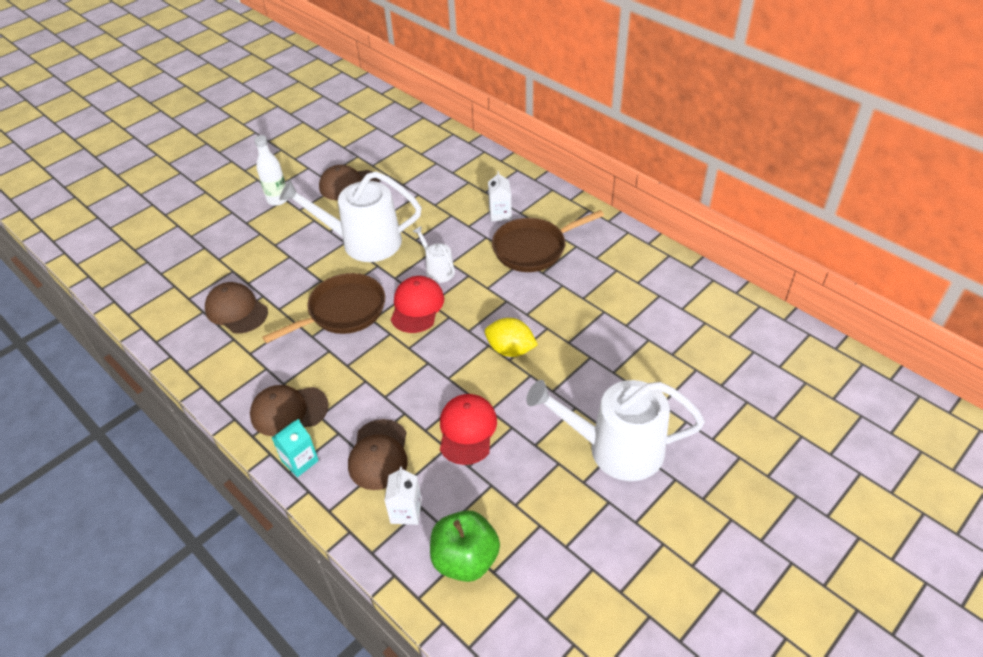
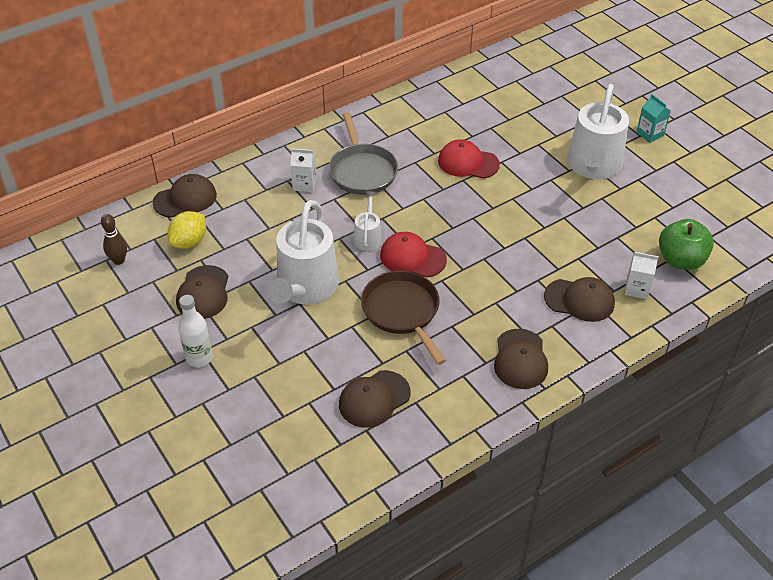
camera: 80 degrees left, 0 degrees up
(300, 461) = (578, 353): turquoise carton -> turquoise carton (650, 134)
(377, 133) = (119, 260): none -> brown bowling pin
(438, 270) = (368, 237): white watering can -> white watering can turned 120 degrees clockwise
(458, 149) = (185, 199): none -> brown cap
(467, 430) = (563, 243): red cap -> red cap (468, 163)
(510, 349) = (482, 205): yellow lemon -> yellow lemon (189, 242)
(533, 248) = (362, 171): brown pan -> grey pan

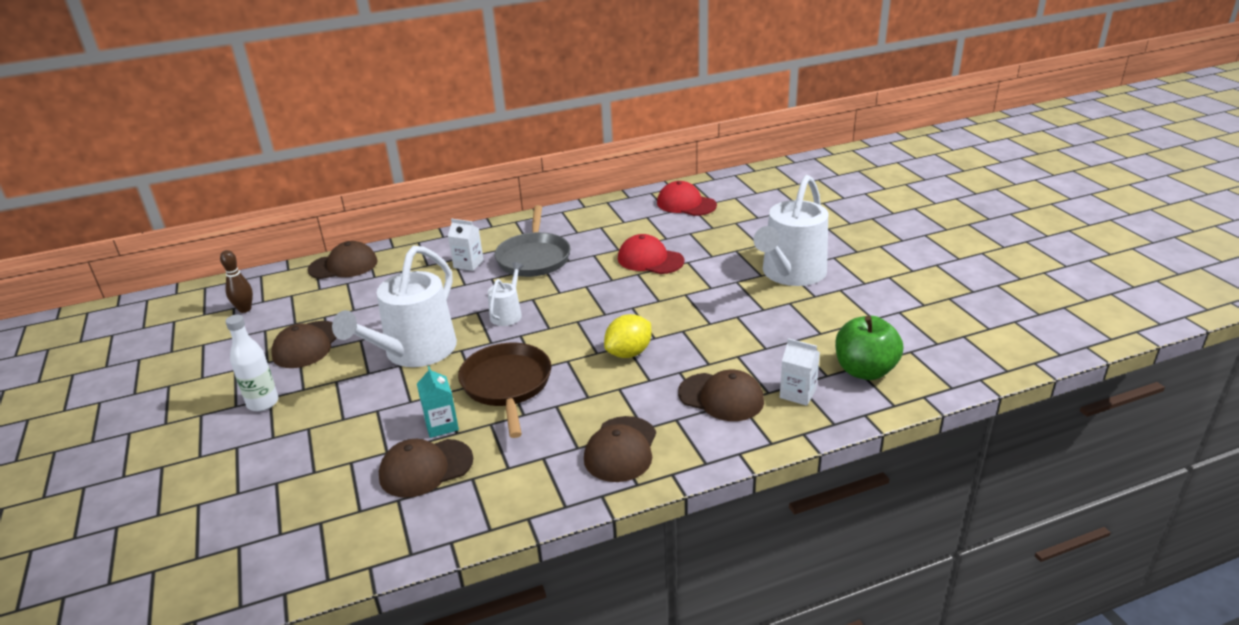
camera: 15 degrees right, 15 degrees down
(189, 242) = (323, 300): yellow lemon -> yellow lemon (629, 353)
(412, 257) = (546, 336): red cap -> red cap (686, 204)
(650, 134) = (869, 251): turquoise carton -> turquoise carton (441, 425)

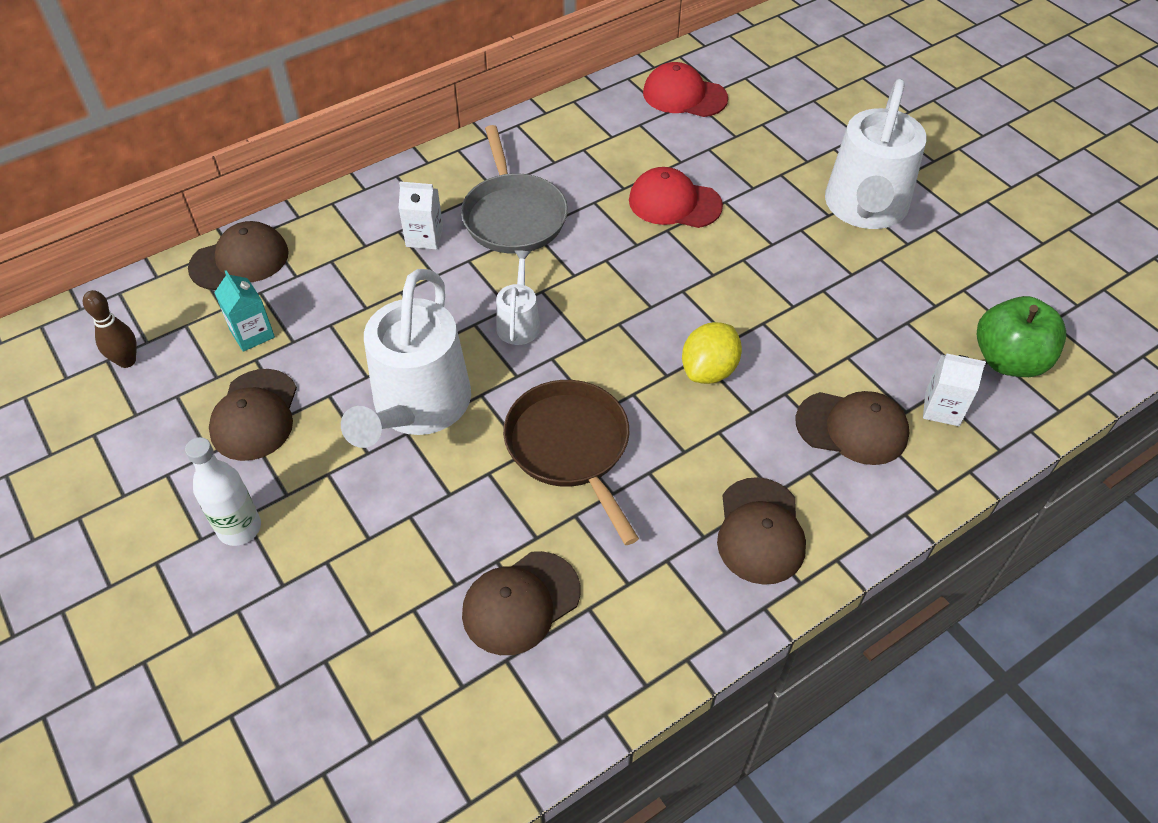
camera: 15 degrees left, 20 degrees up
(441, 425) = (511, 528): turquoise carton -> turquoise carton (252, 334)

